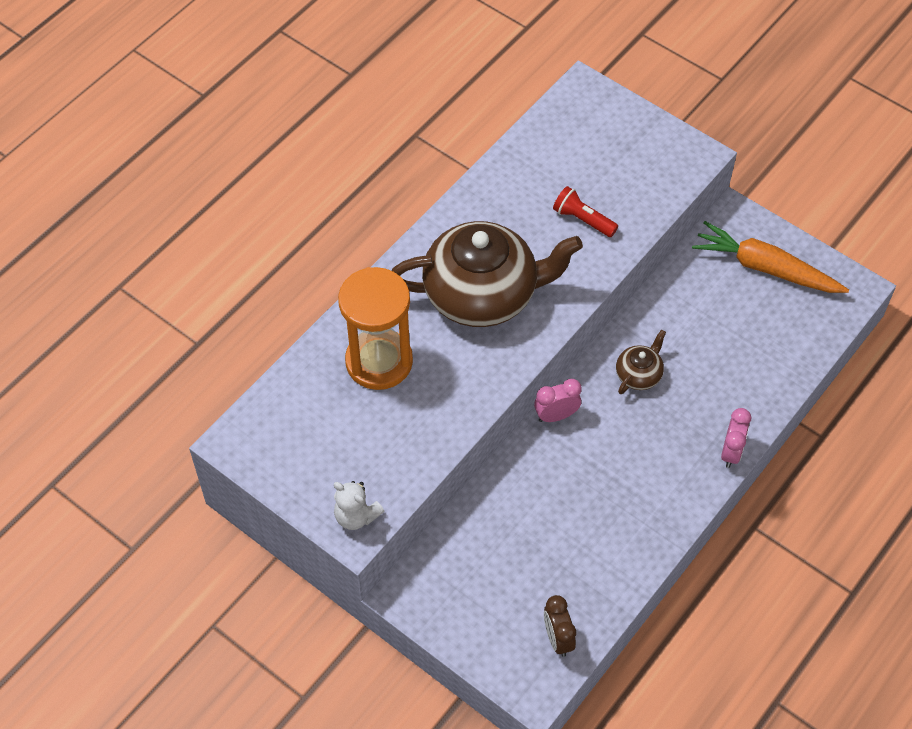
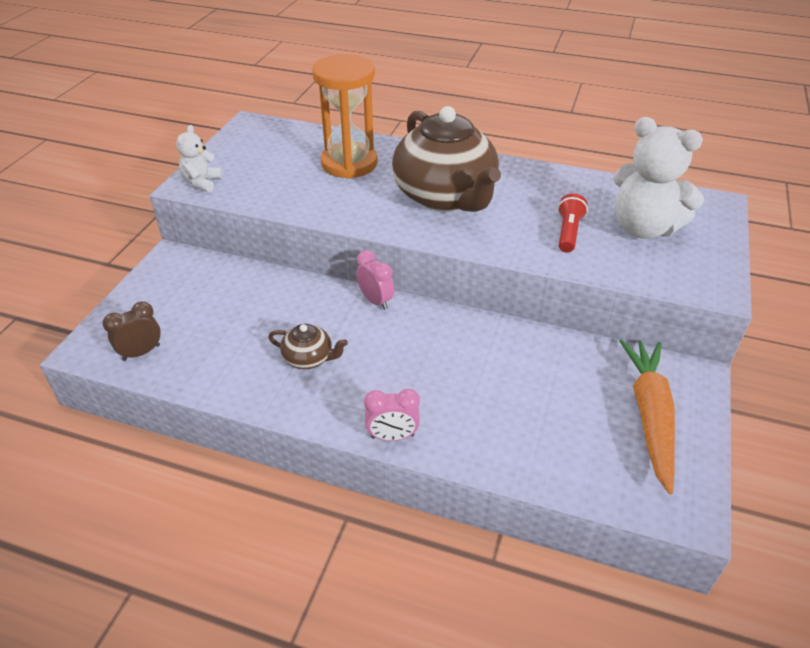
camera: 70 degrees right, 15 degrees down
(598, 161) = (643, 228): none -> white teddy bear
(639, 374) = (450, 345): brown teapot -> brown teapot (309, 358)

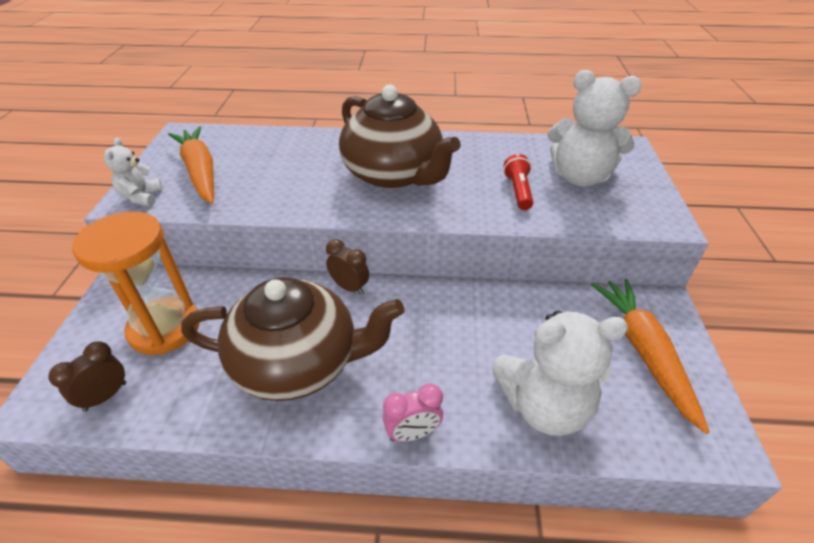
camera: 15 degrees left, 0 degrees up
(260, 166) = (200, 172): none -> orange carrot
(309, 358) = (298, 363): brown teapot -> brown teapot, size x2.34
(349, 163) = (291, 157): orange hourglass -> orange hourglass (165, 328)
(375, 301) = (349, 287): pink clock -> brown clock
(524, 440) = (544, 406): none -> white teddy bear

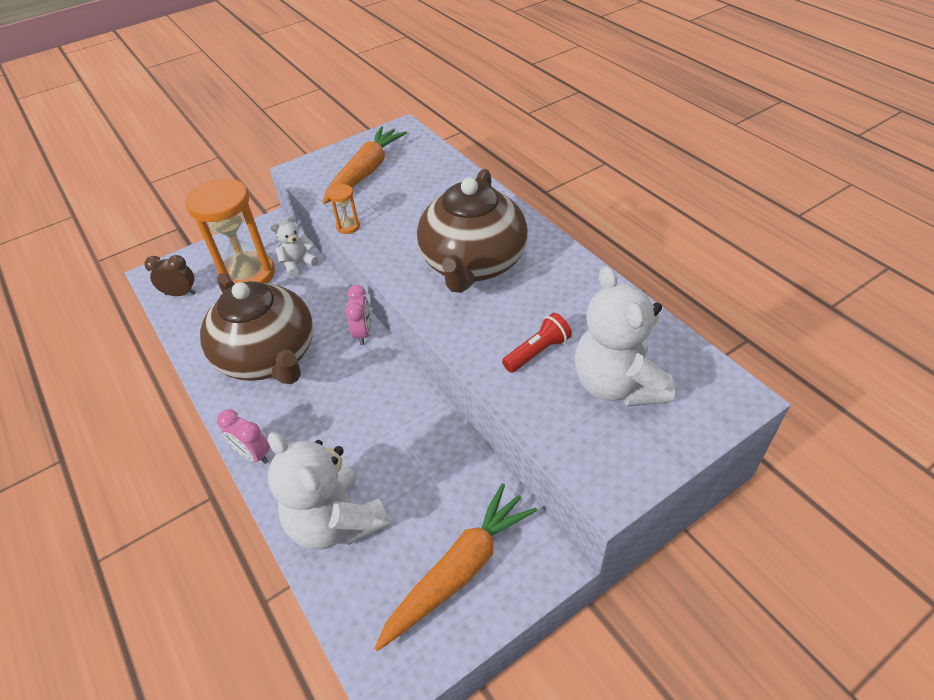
camera: 55 degrees right, 5 degrees up
(141, 197) = (311, 172): white teddy bear -> white teddy bear (298, 264)
(254, 210) = (348, 226): none -> orange hourglass
(349, 287) = (363, 333): brown clock -> pink clock

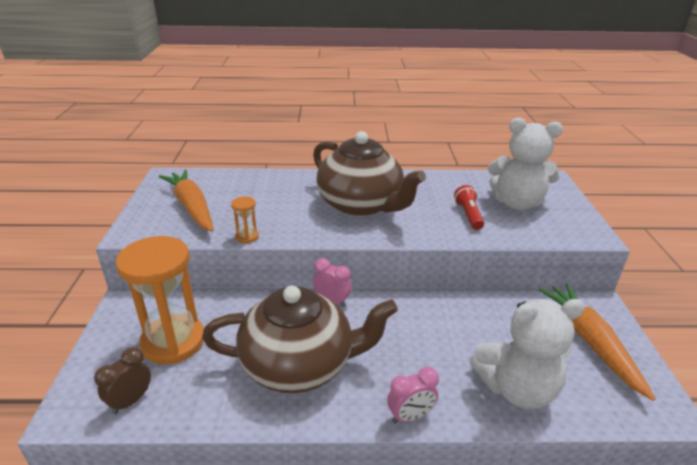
camera: 60 degrees left, 15 degrees down
(298, 264) = (203, 305): white teddy bear -> none

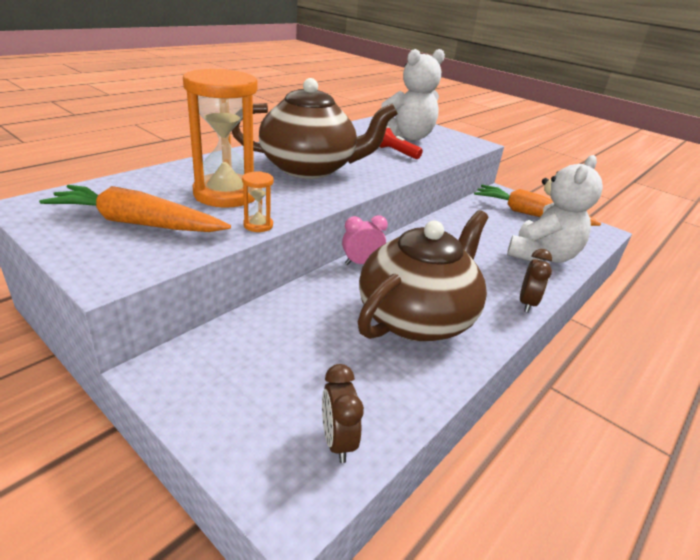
camera: 50 degrees left, 0 degrees up
(173, 341) = (284, 369): orange hourglass -> orange hourglass (226, 194)
(410, 416) = (526, 303): pink clock -> brown clock

